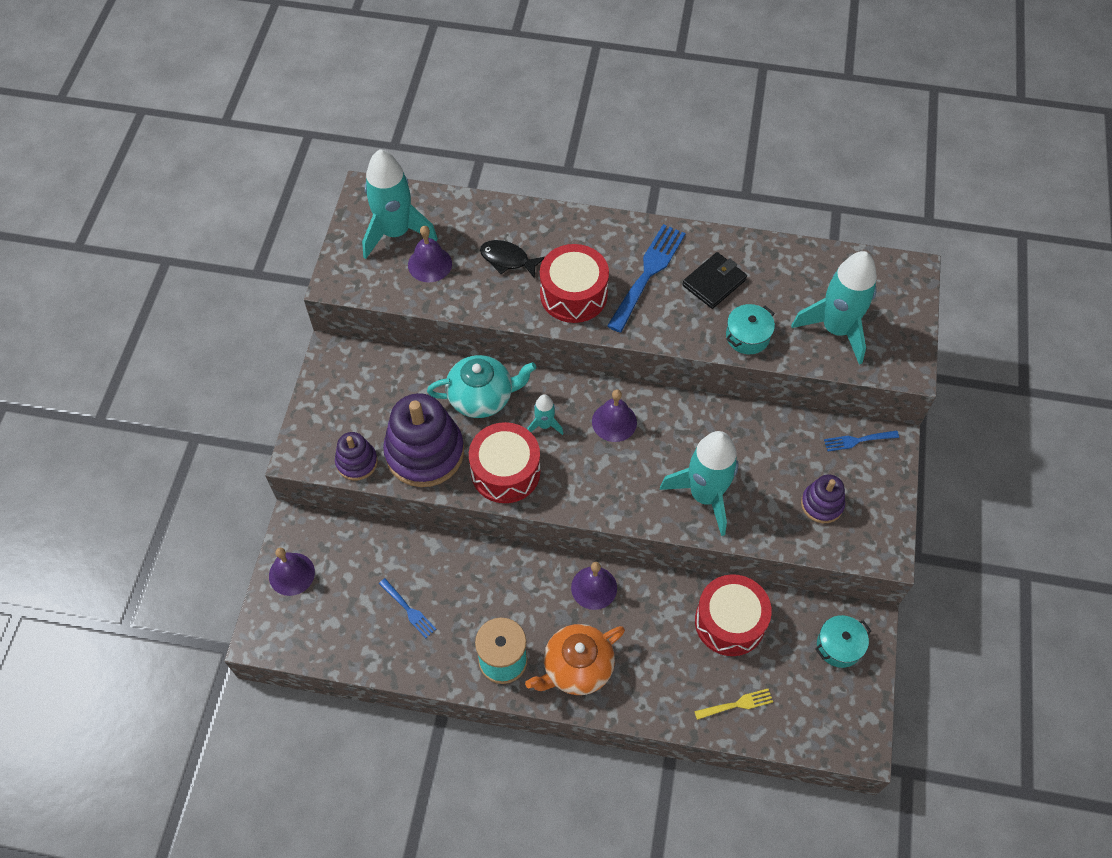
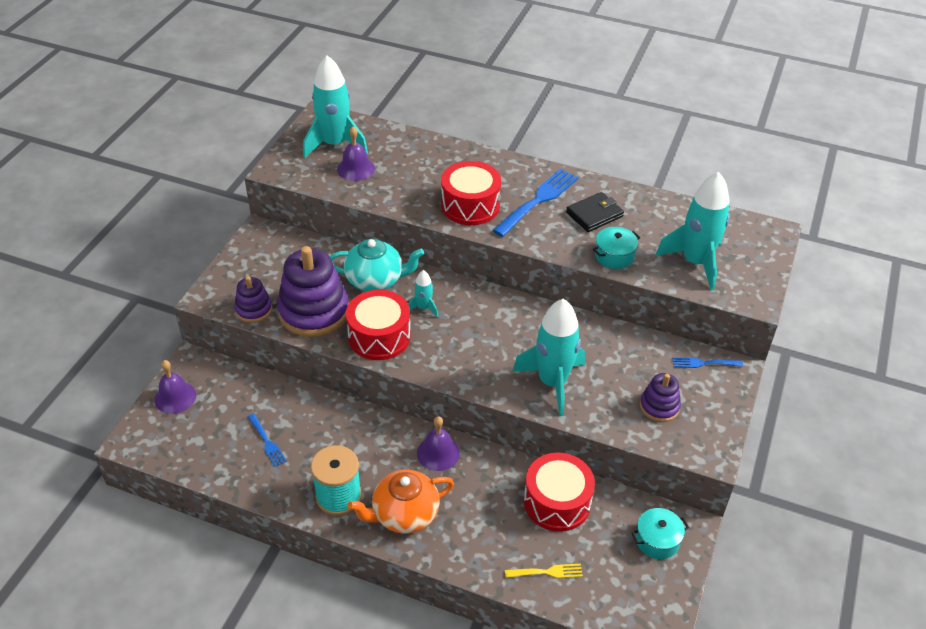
camera: 10 degrees right, 15 degrees down
(507, 259) = (421, 175): black fish -> none
(614, 422) = (485, 315): purple bell -> none

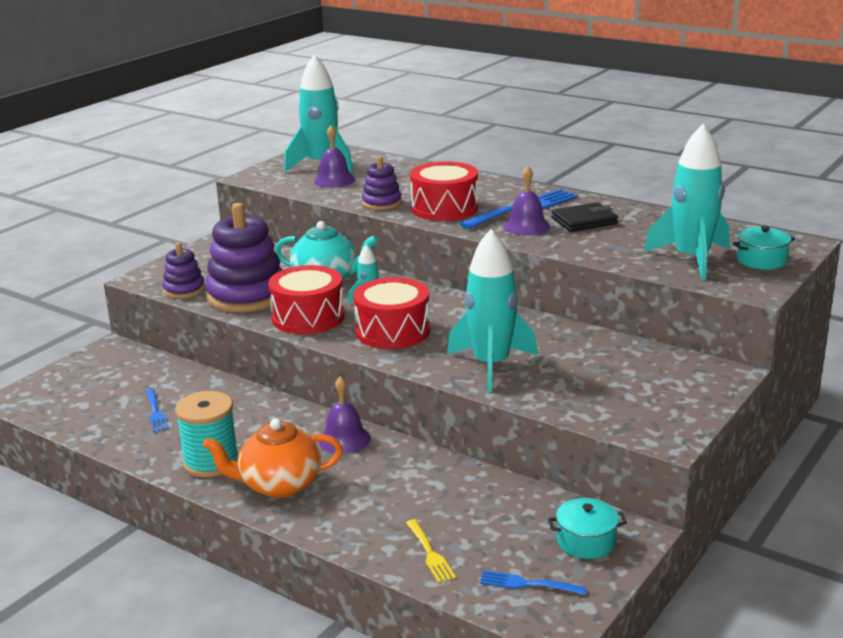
camera: 15 degrees right, 20 degrees down
(175, 397) = (78, 371): purple bell -> purple bell (526, 226)
(547, 572) = (430, 553): yellow fork -> yellow fork turned 60 degrees clockwise
(557, 502) = (470, 494): red drum -> red drum (392, 331)
(614, 256) = (593, 249): turquoise pot -> turquoise pot (761, 260)
(659, 406) = (616, 395): purple stacking toy -> purple stacking toy (381, 203)
(704, 363) = (688, 365): blue fork -> blue fork (527, 584)

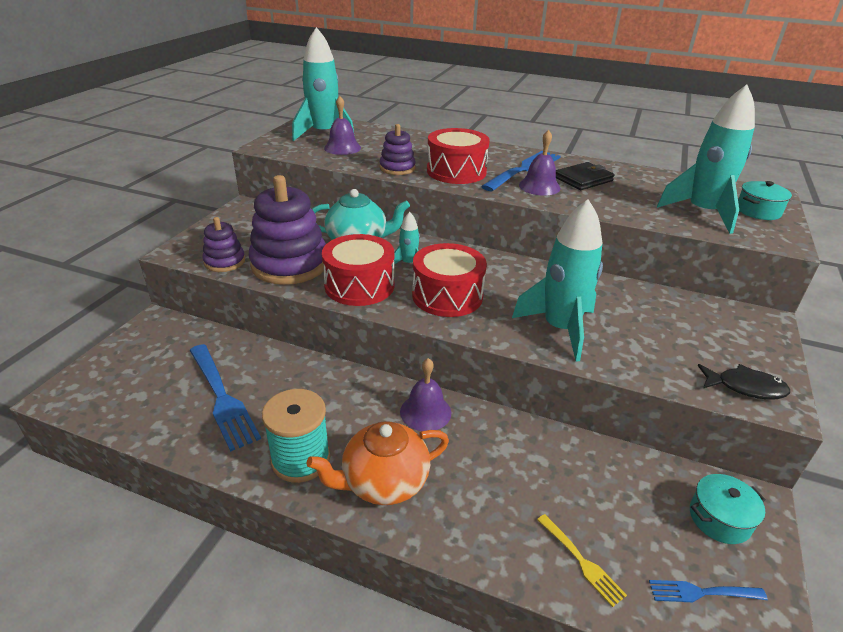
camera: 15 degrees left, 10 degrees up
(155, 412) = (222, 398): blue fork -> blue fork, size x1.91
(646, 424) = (745, 387): none -> black fish

